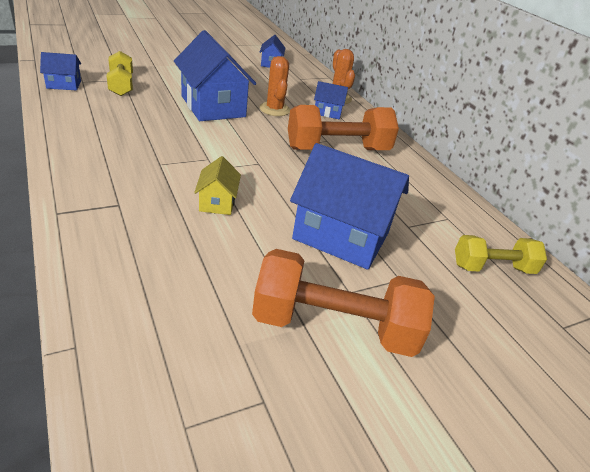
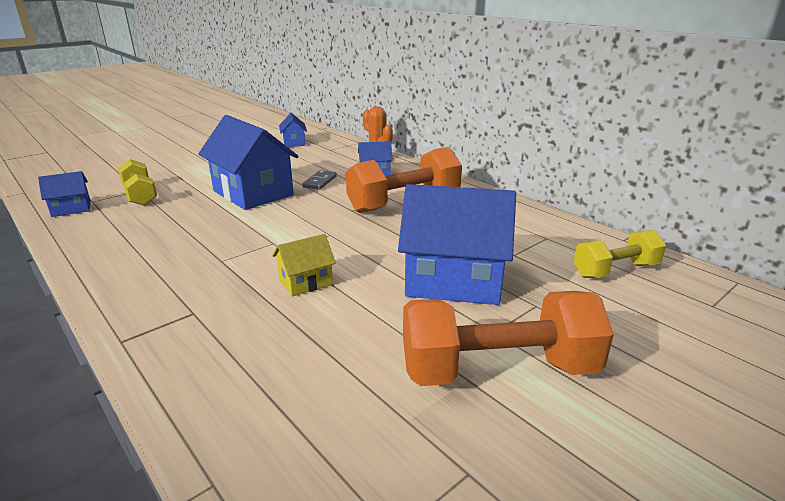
camera: 10 degrees left, 10 degrees down
(217, 202) = (305, 282): yellow house -> yellow house turned 75 degrees clockwise
(274, 109) = (320, 182): orange cactus -> grey domino

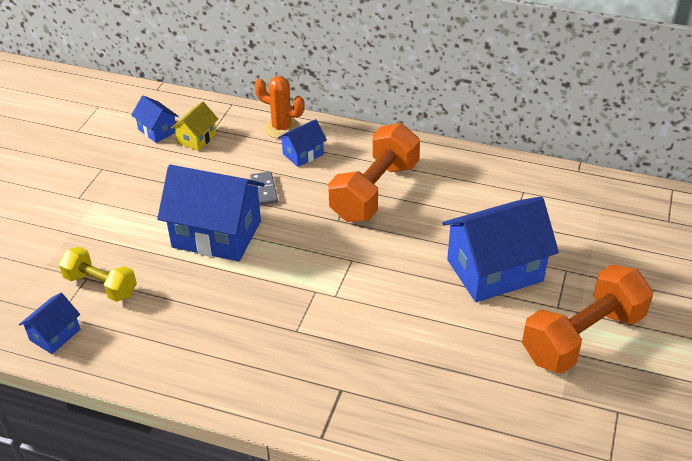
camera: 30 degrees left, 15 degrees up
(305, 282) = (390, 321): yellow house -> yellow house (197, 138)
(615, 270) = (593, 210): yellow dumbbell -> none

